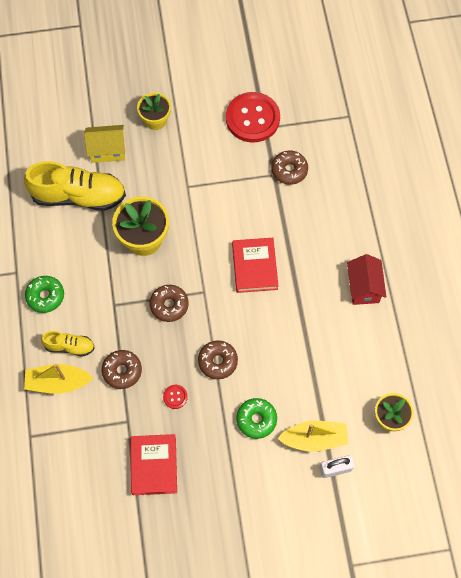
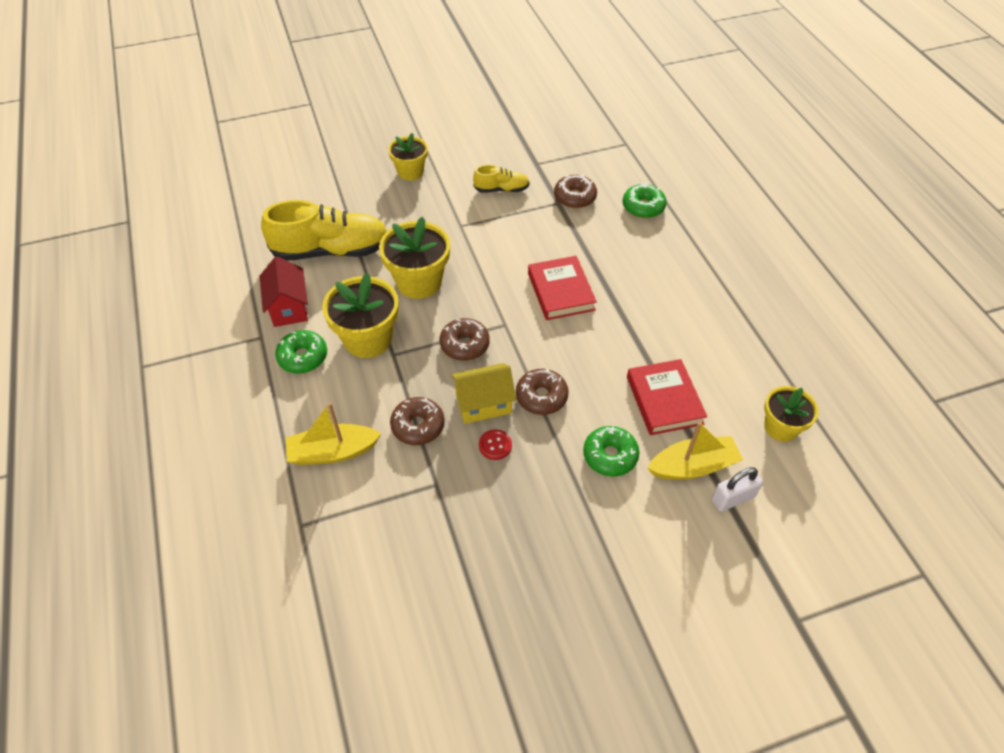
camera: 10 degrees left, 15 degrees down
(70, 346) = (343, 408): yellow shoe -> yellow shoe (501, 189)
(96, 288) = (368, 339): none -> yellow flower pot
(107, 150) = (359, 204): yellow house -> yellow house (483, 404)
(154, 465) = (484, 534): red book -> red book (664, 400)
(252, 118) = (520, 158): red button -> none
(344, 190) = (643, 207): none -> green donut
(363, 287) = (697, 294): red house -> red house (289, 307)

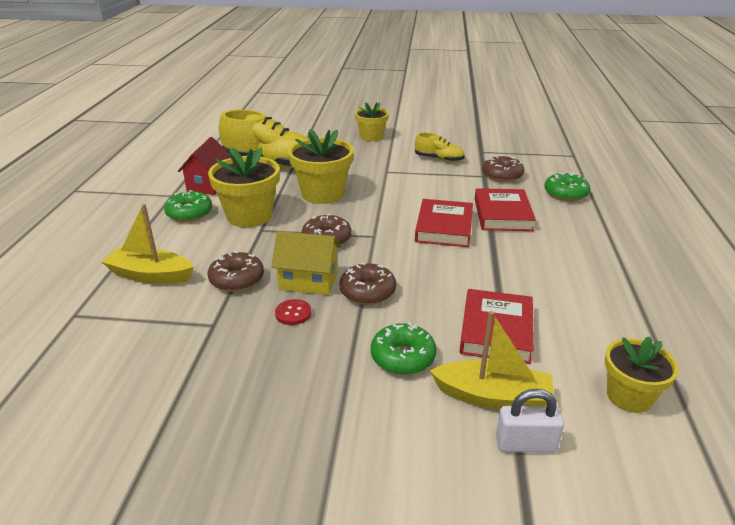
camera: 25 degrees right, 20 degrees down
(602, 255) = (502, 214): none -> red book

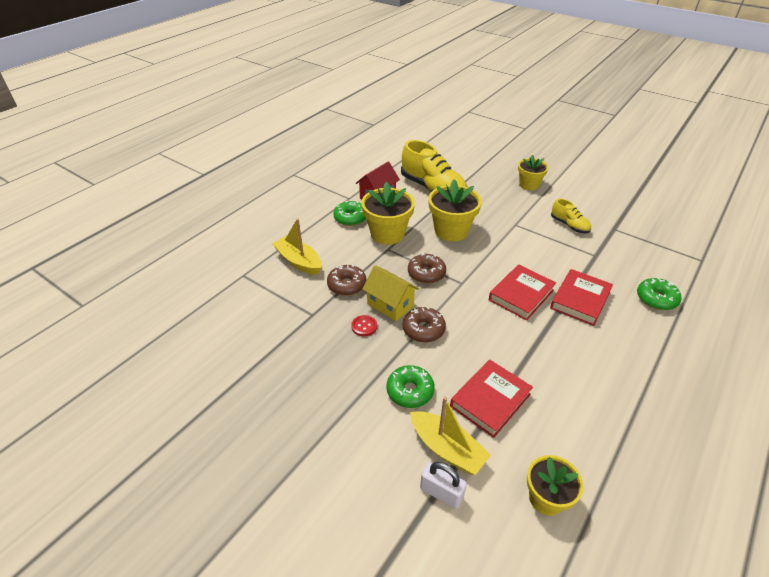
camera: 30 degrees right, 10 degrees up
(502, 175) = (612, 260): brown donut -> none

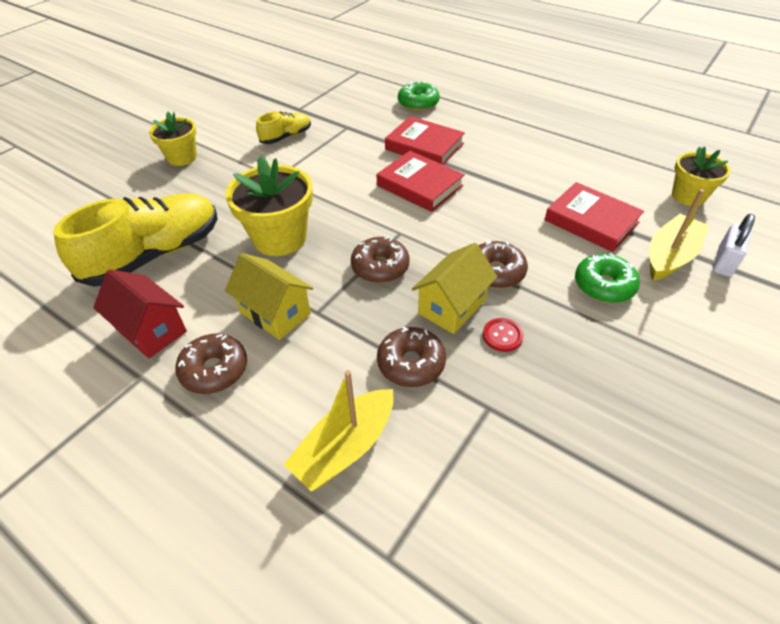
camera: 90 degrees left, 5 degrees up
(350, 218) = (214, 370): green donut -> brown donut
(387, 234) = (275, 313): yellow flower pot -> yellow house

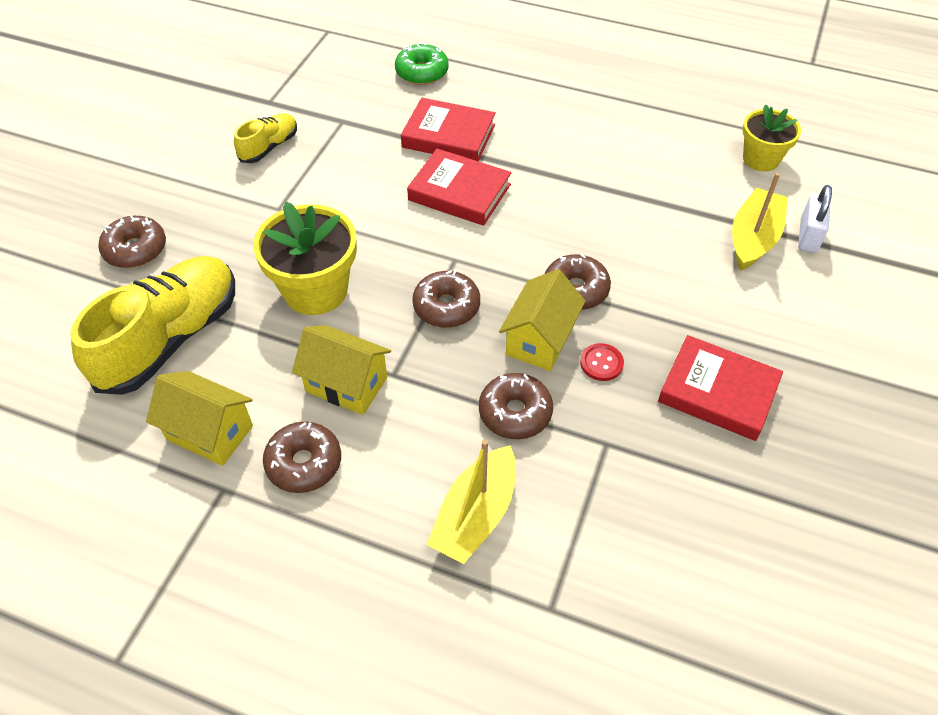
camera: 15 degrees left, 5 degrees up
(151, 330) = (210, 432): red house -> yellow house
(160, 190) = (135, 249): none -> brown donut
(182, 157) = (143, 198): yellow flower pot -> none
(591, 221) = (664, 208): red book -> red book (718, 392)
(603, 285) = (692, 285): green donut -> none

